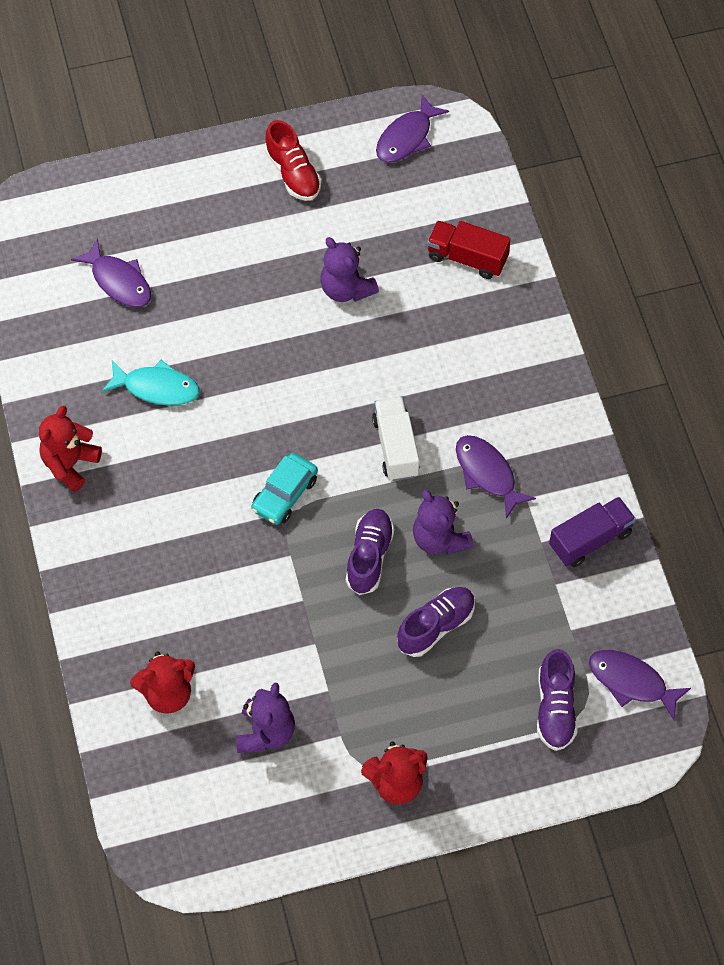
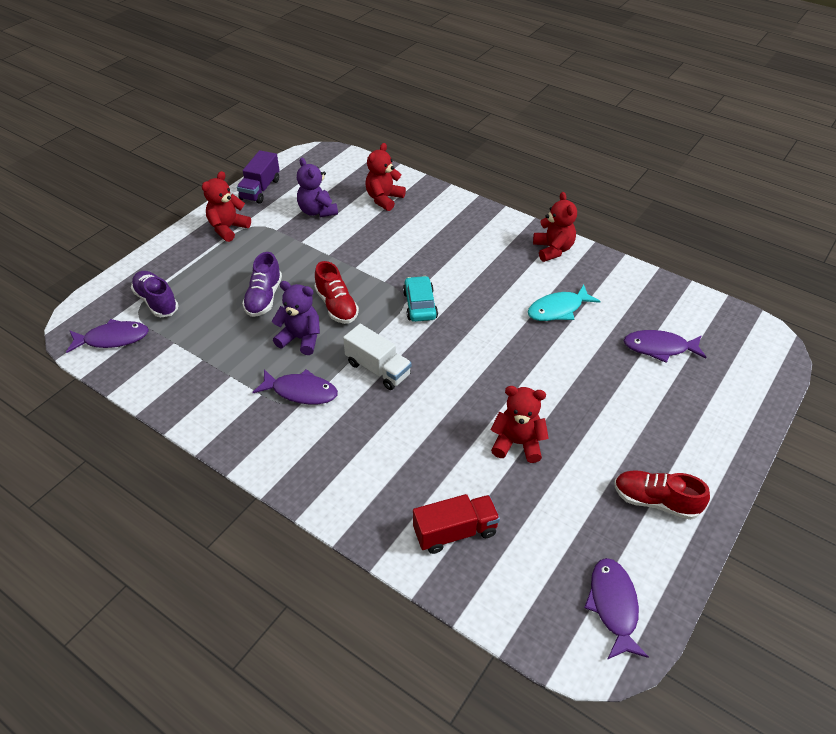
camera: 140 degrees right, 15 degrees down
(346, 289) = (517, 443): purple teddy bear -> red teddy bear
(369, 557) = (336, 306): purple shoe -> red shoe
(590, 540) = (195, 397): purple truck -> purple truck (260, 189)

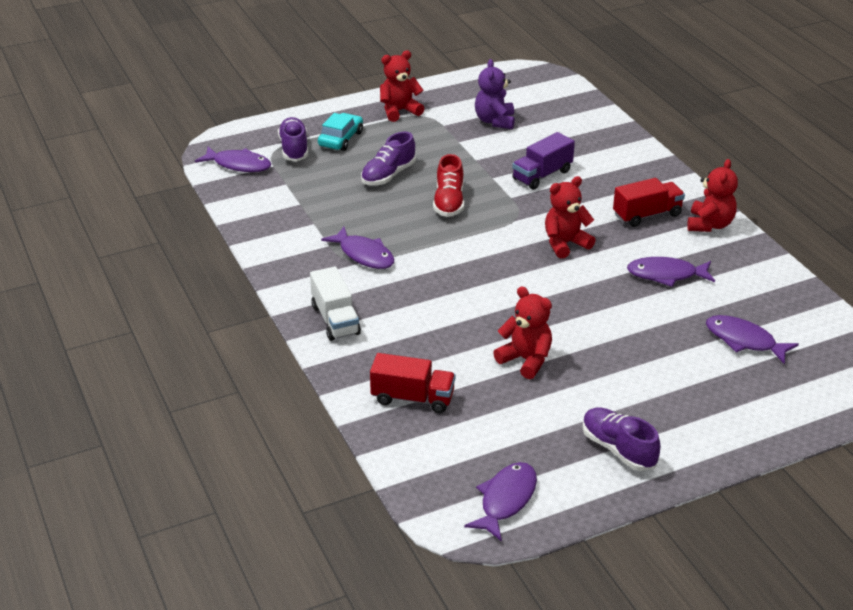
camera: 30 degrees right, 10 degrees down
(260, 189) = (455, 87): purple truck -> purple truck (542, 175)
(301, 339) = (396, 216): purple teddy bear -> none
(378, 369) = (446, 262): white truck -> white truck (335, 320)
(384, 199) = (570, 130): red teddy bear -> red teddy bear (565, 244)
(420, 305) = (528, 227): turquoise car -> turquoise car (341, 139)
(501, 258) = (647, 215): none -> red truck
(558, 309) = (666, 275): turquoise fish -> purple fish
(655, 501) = (618, 449): red shoe -> purple shoe

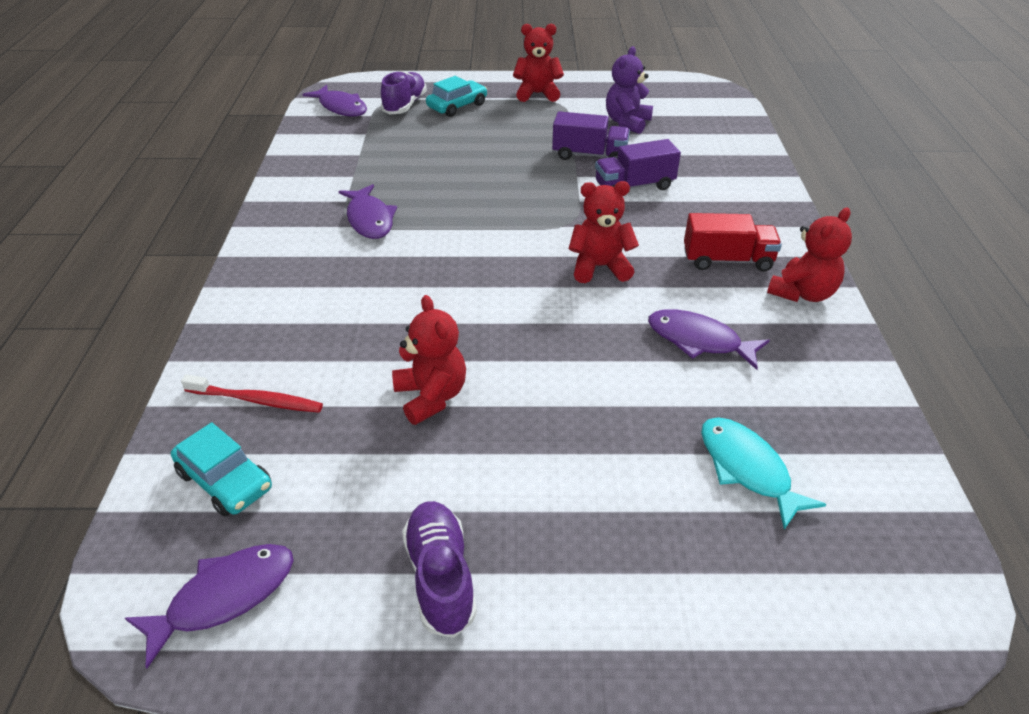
camera: 25 degrees right, 5 degrees up
(335, 320) = (271, 279): white truck -> none
(388, 175) = (471, 148): purple shoe -> none
(412, 398) = (257, 400): red truck -> red toothbrush
(442, 447) = (225, 480): none -> turquoise car
(449, 202) = (508, 189): red shoe -> none
(488, 157) = (589, 155): none -> purple truck
(744, 340) = (747, 469): purple fish -> turquoise fish

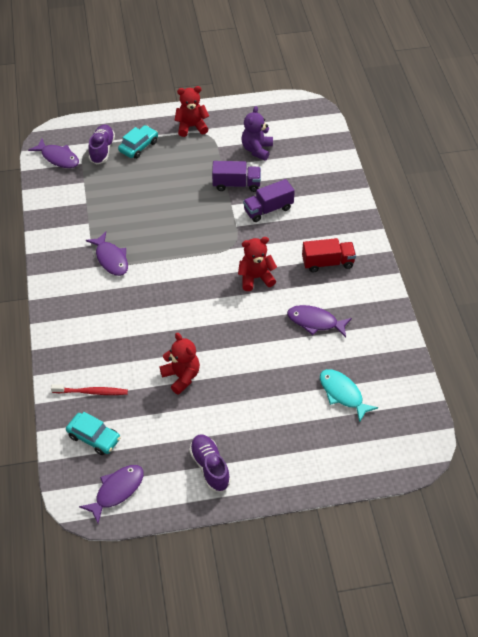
camera: 10 degrees left, 10 degrees up
(802, 293) = (369, 281): red teddy bear -> none

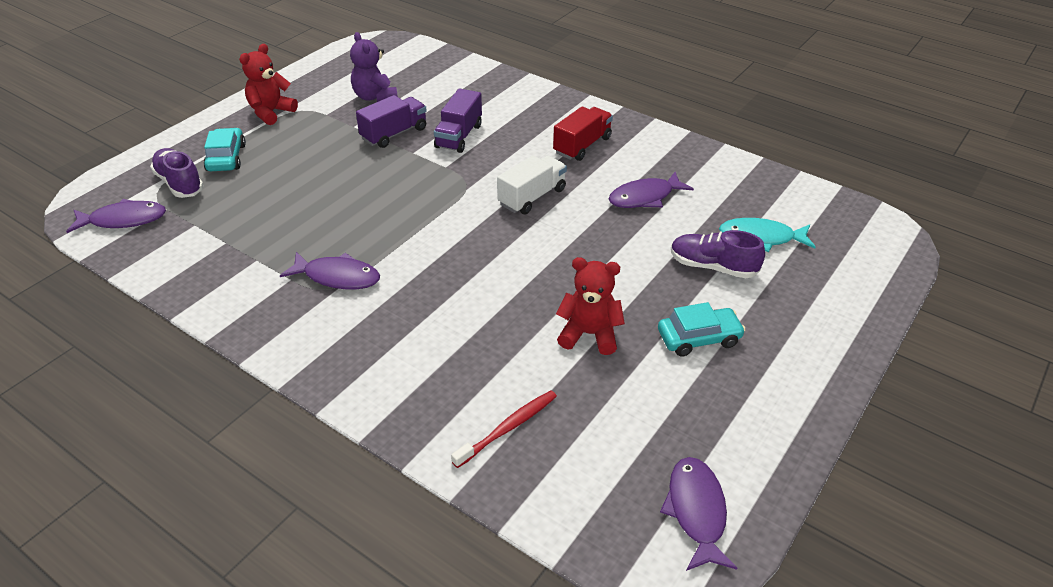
camera: 45 degrees left, 10 degrees down
(94, 437) = (583, 475): turquoise car -> turquoise car (698, 338)
(210, 467) = (751, 398): purple shoe -> purple shoe (713, 267)
(256, 278) = (532, 197): red teddy bear -> white truck

